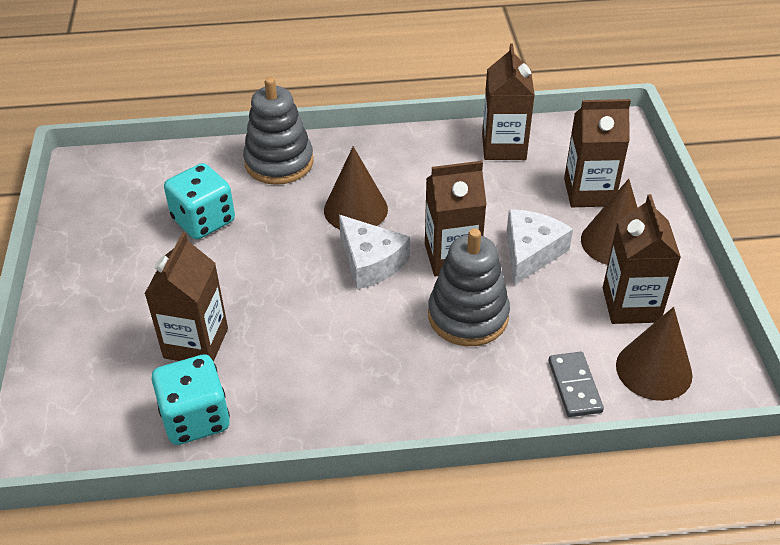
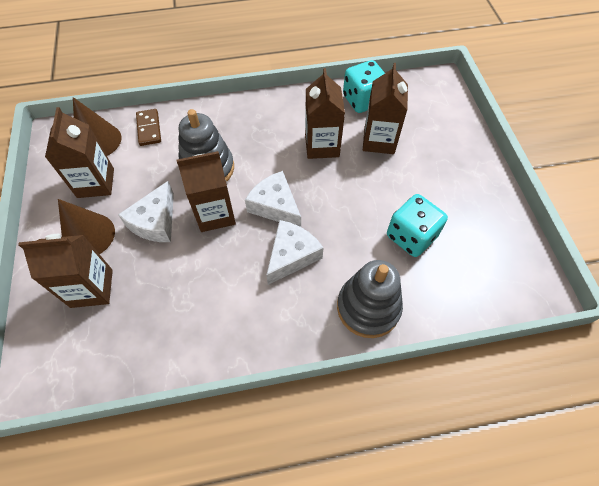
camera: 175 degrees right, 15 degrees up
(355, 209) = (291, 255): brown cone -> white cheese
(503, 147) = (156, 344): brown carton -> brown carton (322, 145)
(574, 386) = (149, 128): grey domino -> brown domino

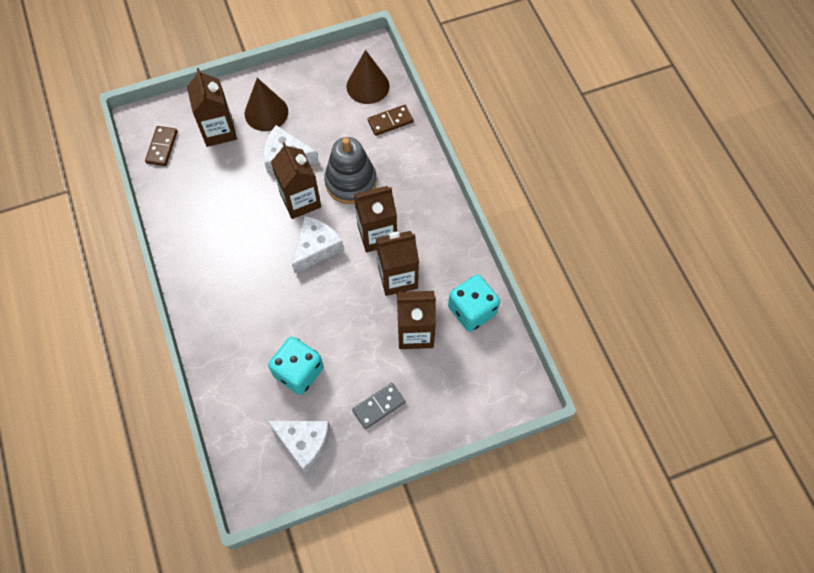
camera: 80 degrees right, 5 degrees up
(87, 359) = (162, 147): none -> brown domino
(96, 183) = (320, 100): brown carton -> brown carton (377, 234)
(291, 255) = (265, 270): white cheese -> white cheese (304, 443)
(368, 307) = (221, 340): grey stacking toy -> none
(449, 176) = (379, 406): none -> grey domino

